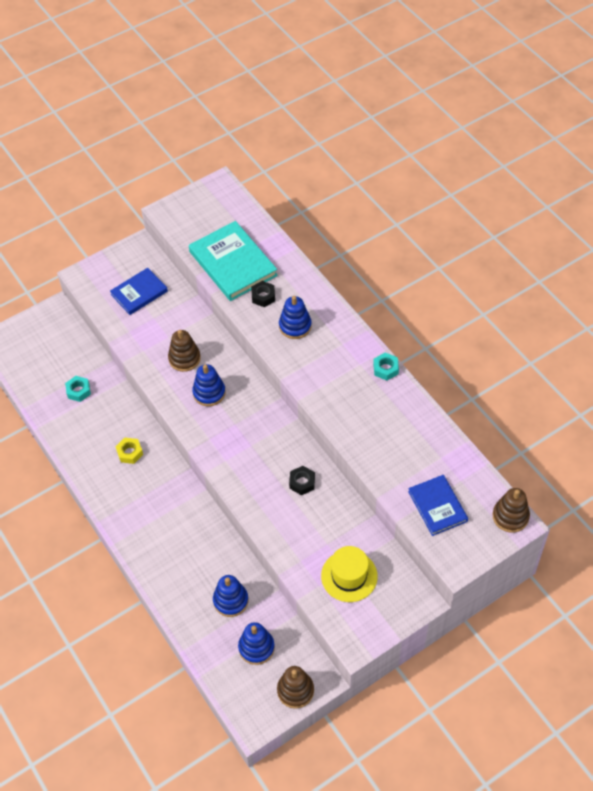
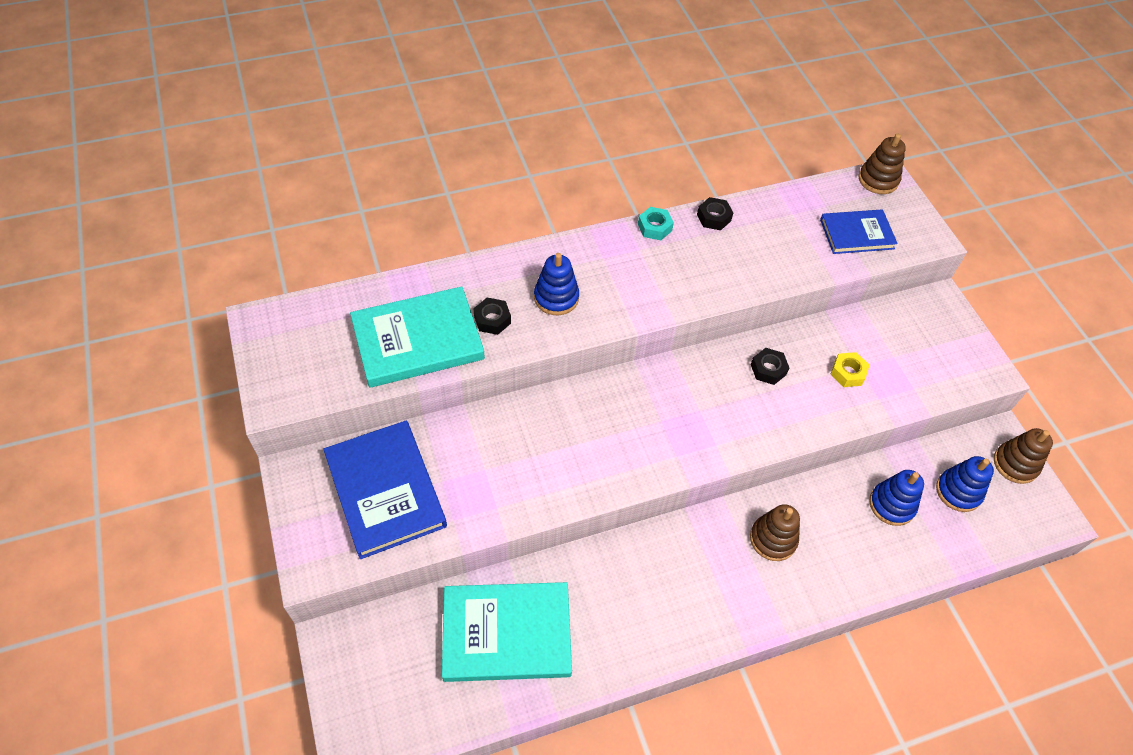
camera: 80 degrees left, 0 degrees up
(78, 391) = (506, 633): turquoise nut -> turquoise book
(130, 453) = (640, 581): yellow nut -> yellow nut (848, 373)
(139, 293) = (385, 490): blue book -> blue book, size x1.63
(184, 358) = (532, 456): brown stacking toy -> brown stacking toy (773, 539)
(209, 393) = (601, 439): blue stacking toy -> none
(349, 576) = (905, 356): yellow hat -> none
(412, 405) = (714, 217): none -> black nut

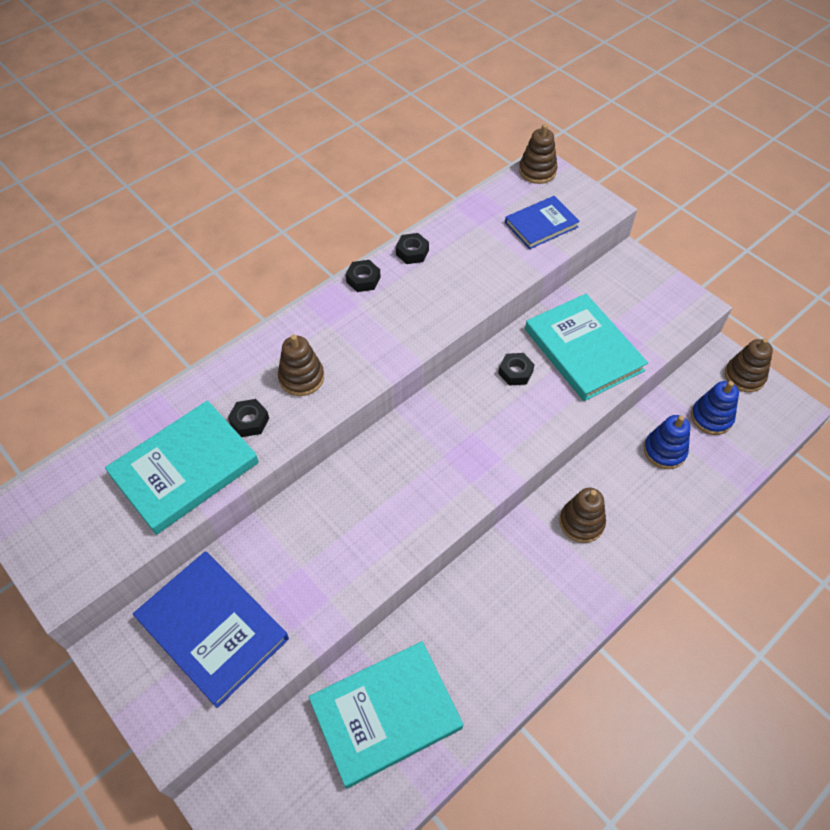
camera: 20 degrees left, 0 degrees up
(556, 298) = (301, 378): blue stacking toy -> brown stacking toy
(654, 227) = (363, 279): turquoise nut -> black nut
(848, 373) = (583, 350): yellow nut -> turquoise book

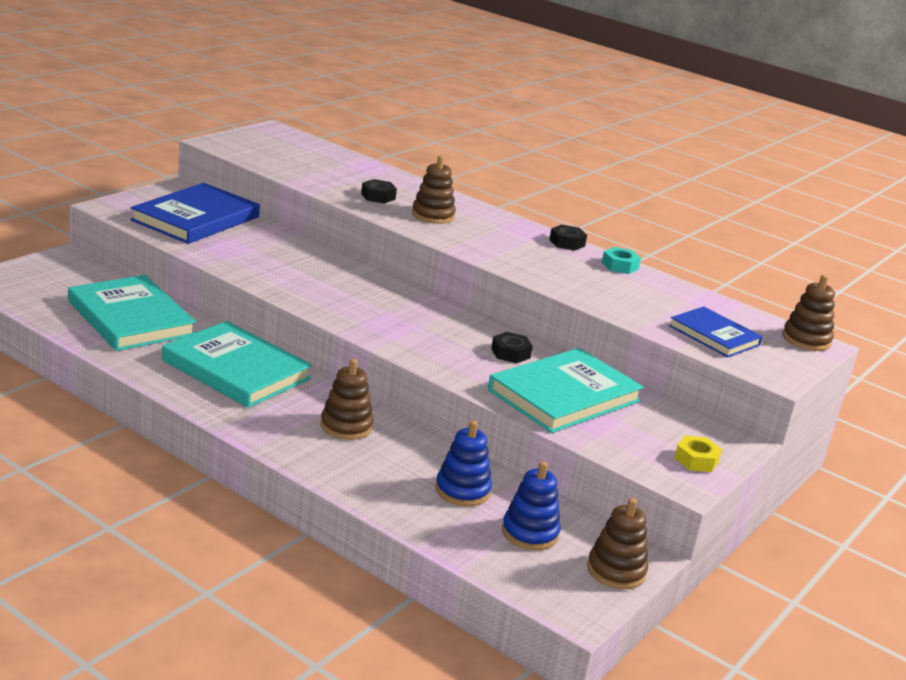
camera: 75 degrees right, 30 degrees down
(185, 469) = (324, 176): turquoise book -> turquoise book (236, 370)
(412, 252) = (620, 266): black nut -> turquoise nut
(663, 291) = (696, 460): none -> yellow nut

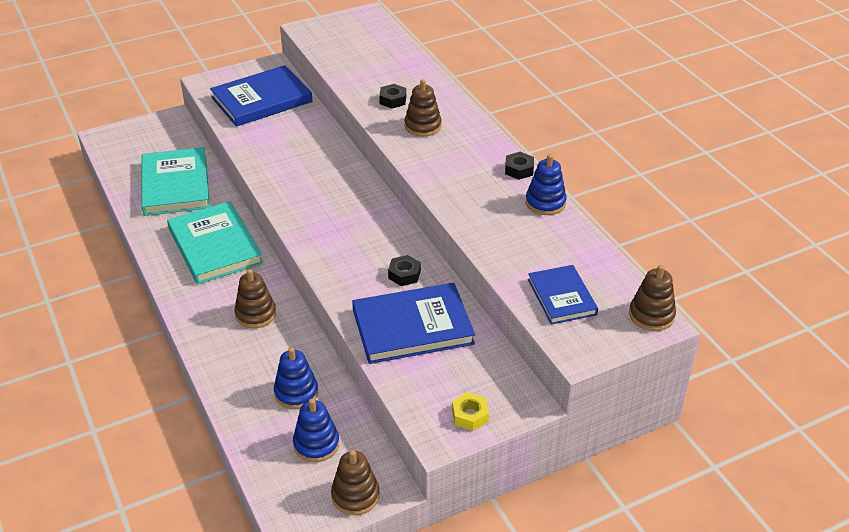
camera: 30 degrees right, 15 degrees up
(564, 395) = (412, 327): turquoise book -> blue book
(620, 266) = (545, 203): turquoise nut -> blue stacking toy

